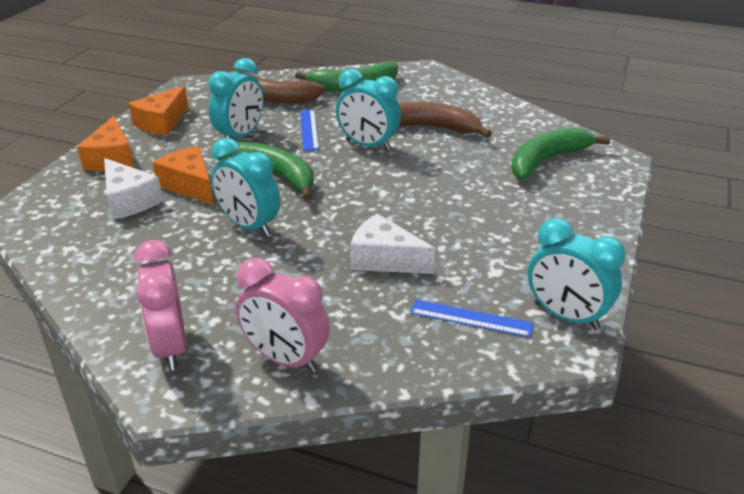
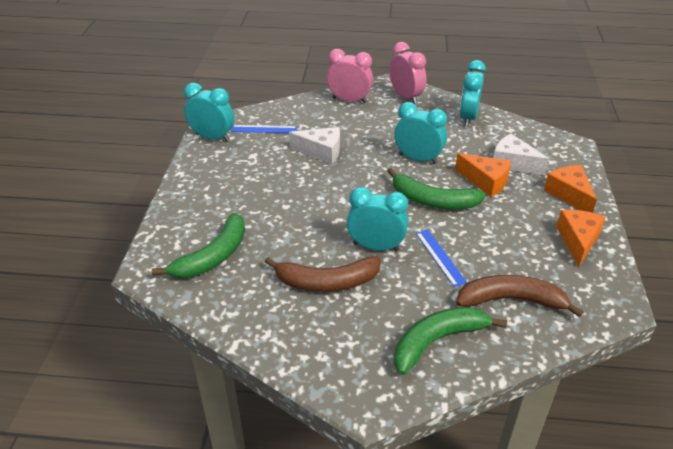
camera: 165 degrees right, 5 degrees up
(240, 136) = (493, 237): turquoise clock -> turquoise clock (468, 117)

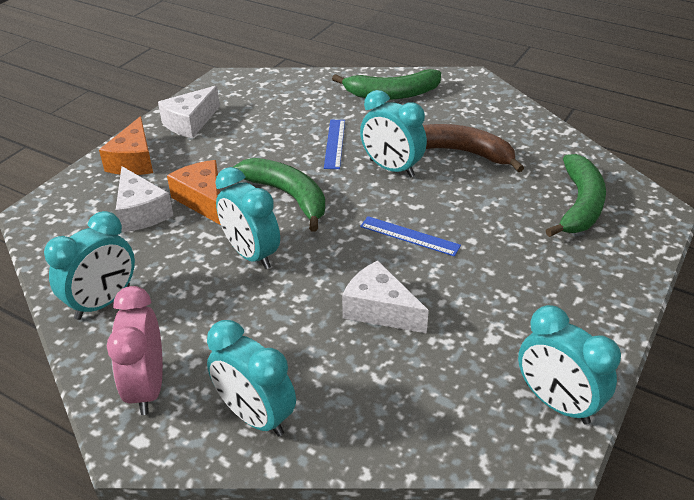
camera: 155 degrees left, 0 degrees up
(212, 256) = (579, 205): green banana -> green banana turned 135 degrees clockwise
(264, 129) = (454, 392): blue ruler -> blue ruler (409, 236)
(349, 100) = (255, 416): pink clock -> turquoise clock
(511, 300) = (305, 101): brown banana -> none
(578, 241) = (190, 123): orange cheese -> white cheese

